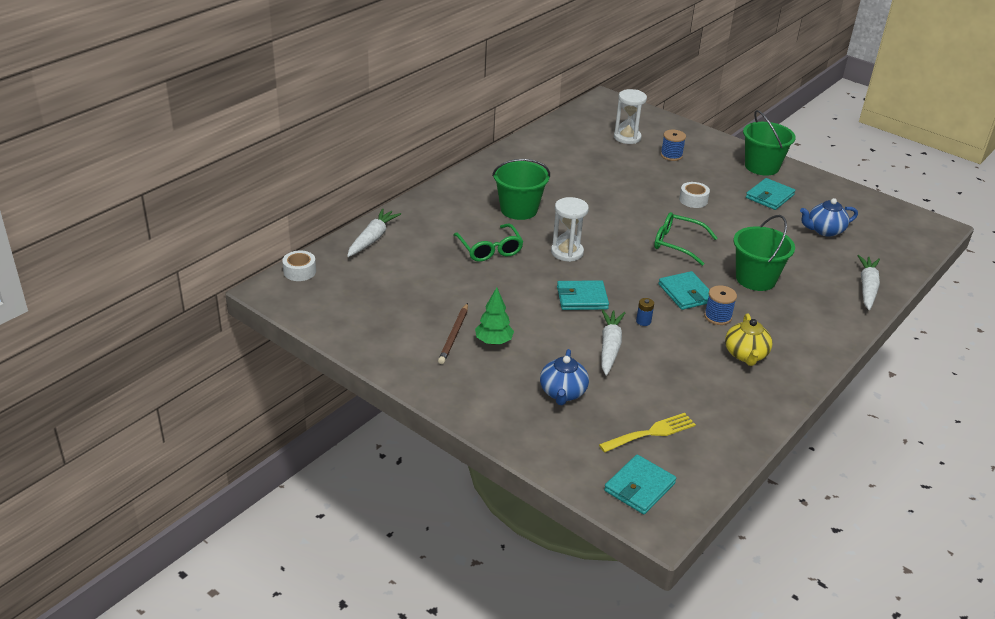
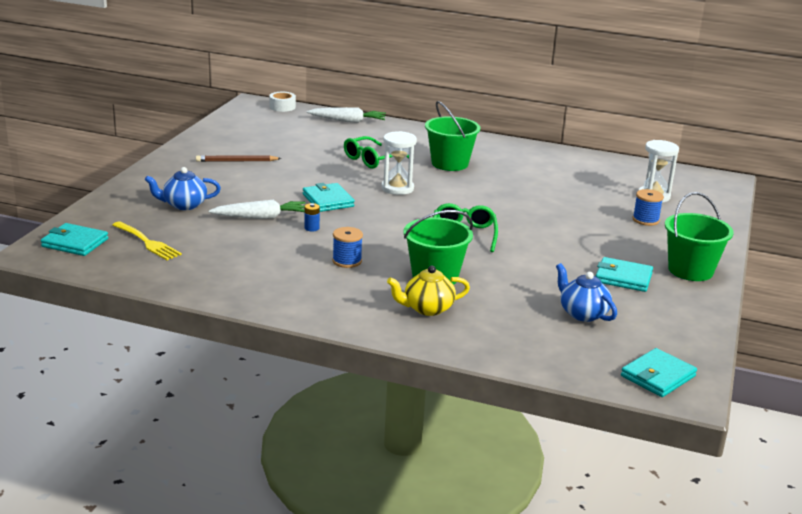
camera: 70 degrees right, 10 degrees down
(493, 342) = (238, 175): green tree -> none
(686, 293) = (375, 244): turquoise wallet -> turquoise wallet (658, 376)
(693, 200) = (562, 237): white tape -> none
(745, 355) = (291, 277): yellow teapot -> yellow teapot (427, 308)
(867, 287) = (478, 343): white carrot -> none

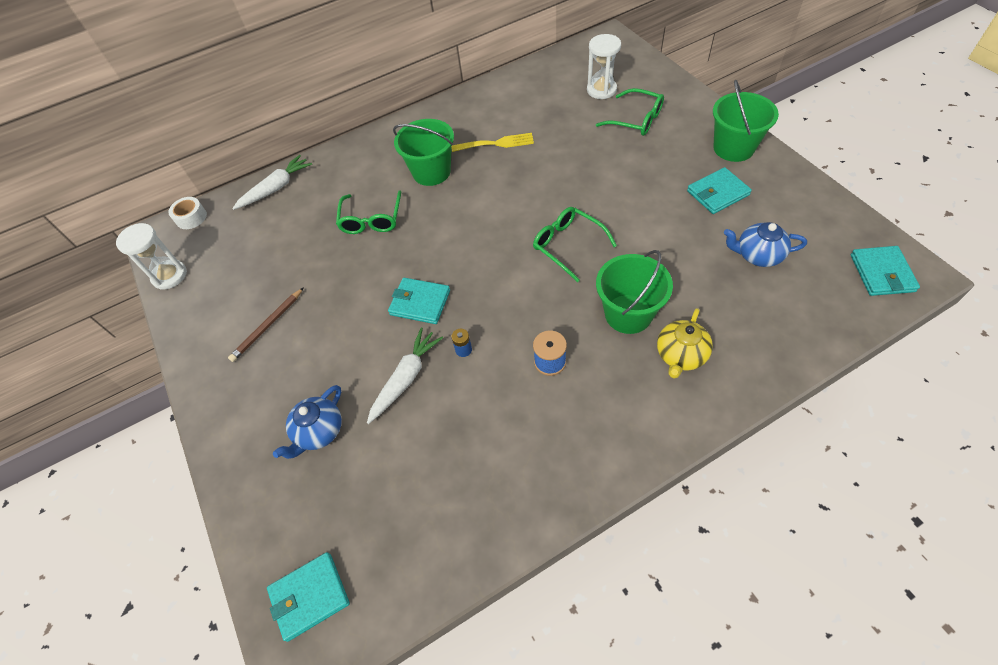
camera: 40 degrees left, 30 degrees up
(148, 242) = (372, 517): yellow fork -> yellow fork (496, 143)
(397, 188) = (443, 237): white hourglass -> white hourglass (169, 276)
(645, 220) = (636, 120): blue spool -> green glasses

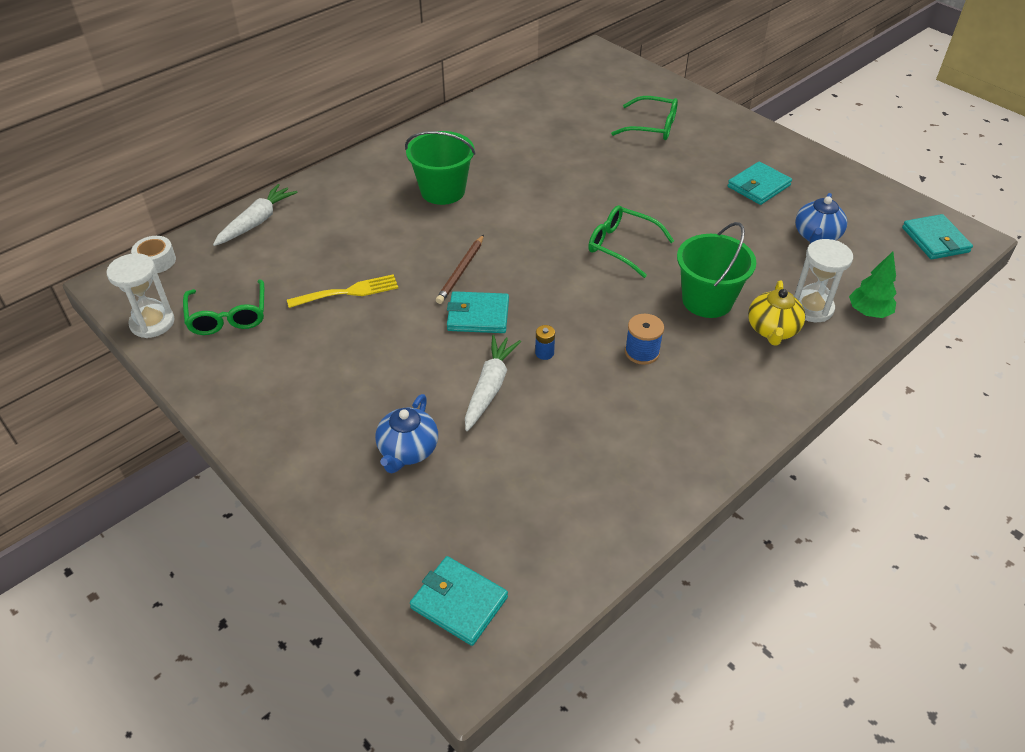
camera: 20 degrees left, 10 degrees down
(268, 326) = (303, 358): brown pencil -> brown pencil (461, 271)
(310, 596) = (459, 602): turquoise wallet -> turquoise wallet turned 75 degrees clockwise
(371, 219) = (389, 242): green glasses -> green glasses (228, 316)
(496, 143) = (507, 158): yellow fork -> yellow fork (348, 292)
(601, 90) = (605, 101): white hourglass -> white hourglass (811, 308)
(733, 148) = (760, 145): green bucket -> none
(758, 255) = (816, 236): blue teapot -> blue teapot turned 60 degrees counterclockwise
(784, 349) = (868, 312): none -> green tree

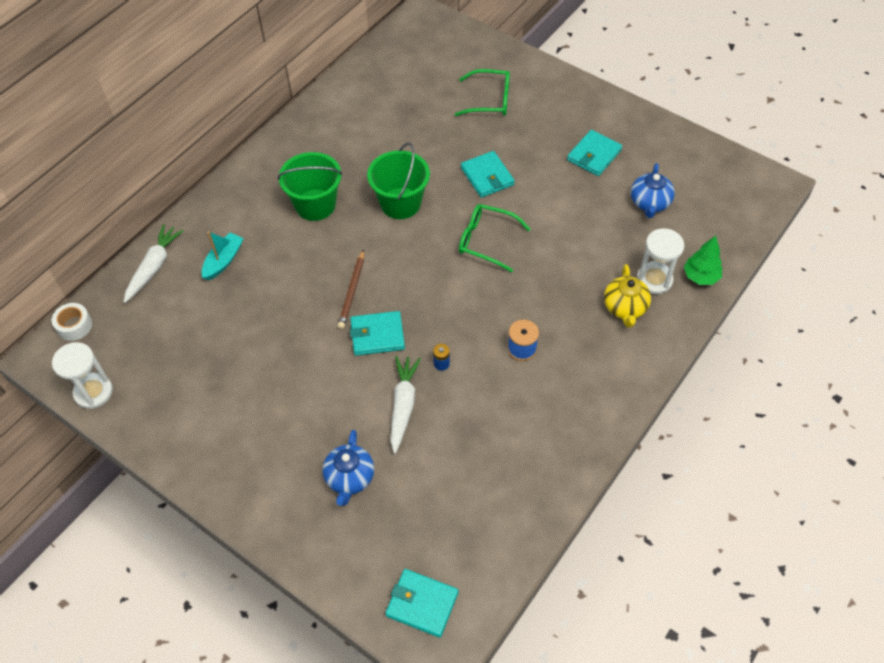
camera: 10 degrees left, 10 degrees up
(228, 316) = (159, 373): green glasses -> none
(331, 226) = (223, 261): none -> turquoise boat
(348, 292) = (258, 330): yellow fork -> none
(707, 300) = (567, 286): green bucket -> green bucket (400, 203)
(935, 240) = (748, 191): turquoise wallet -> turquoise wallet (487, 176)

